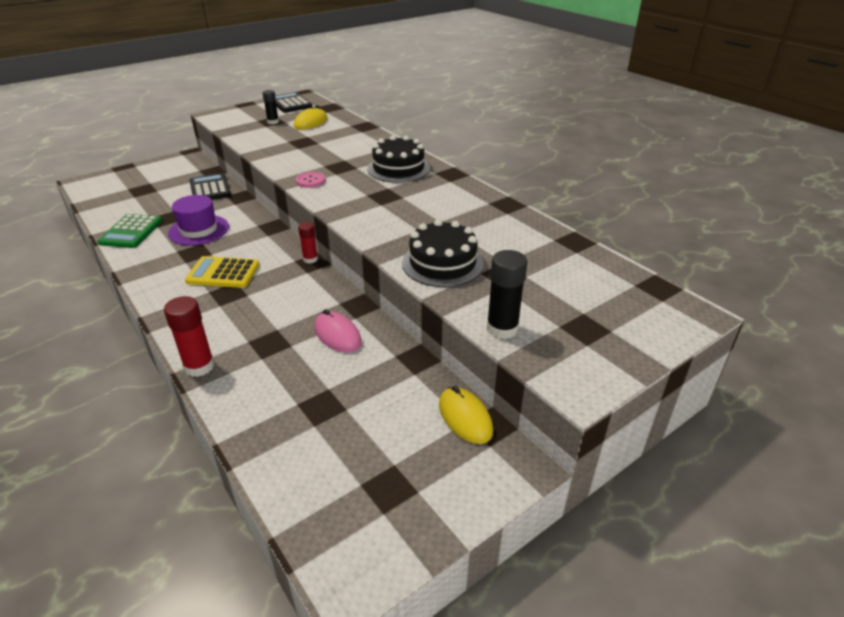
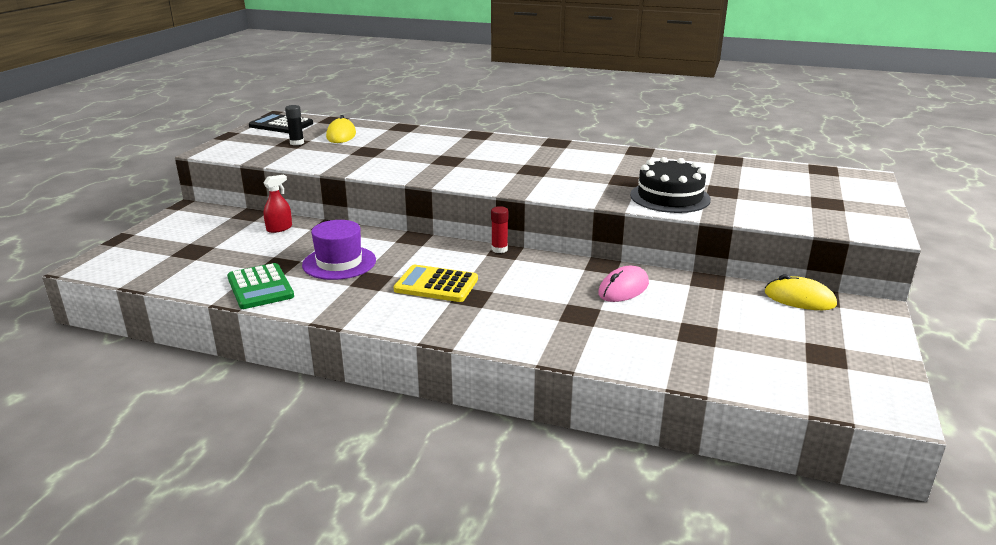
camera: 35 degrees left, 10 degrees down
(199, 366) = (551, 351): red glue stick -> none
(210, 189) = (279, 228): black calculator -> red spray bottle
(223, 273) = (436, 285): yellow calculator -> yellow calculator turned 45 degrees clockwise
(310, 181) = (443, 176): pink button -> none
(337, 335) = (623, 289): pink mouse -> pink mouse turned 60 degrees counterclockwise
(398, 168) = (504, 149): black cake -> none
(502, 329) = (783, 219): black glue stick -> none

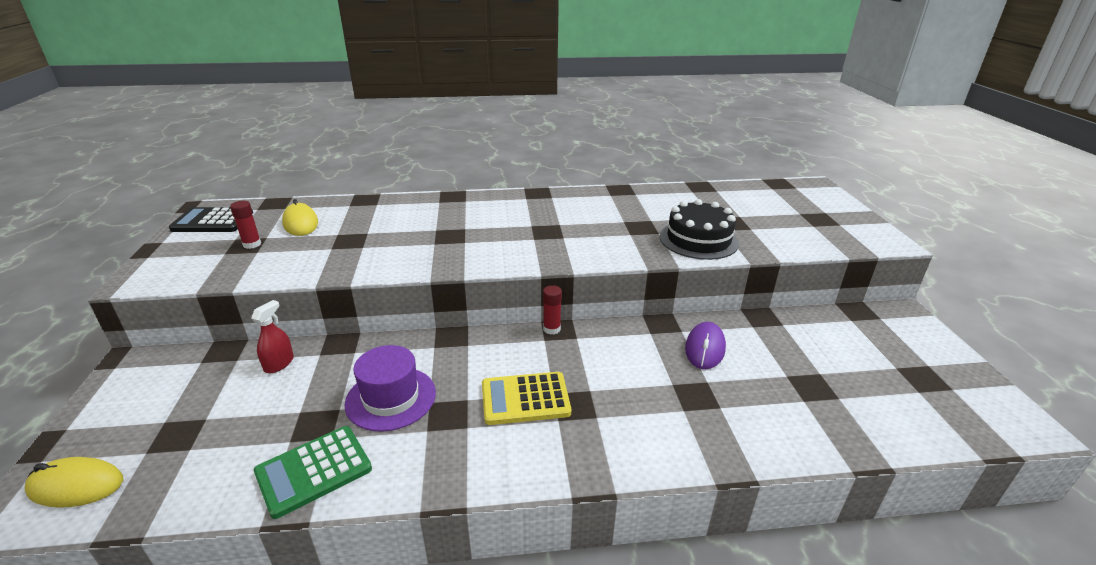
camera: 25 degrees left, 5 degrees up
(260, 287) = (314, 471): green calculator -> green calculator turned 105 degrees clockwise
(297, 143) = (252, 244): black glue stick -> red glue stick
(623, 289) = (705, 348): pink mouse -> purple mouse
(799, 299) = (846, 318): yellow mouse -> yellow mouse (76, 486)

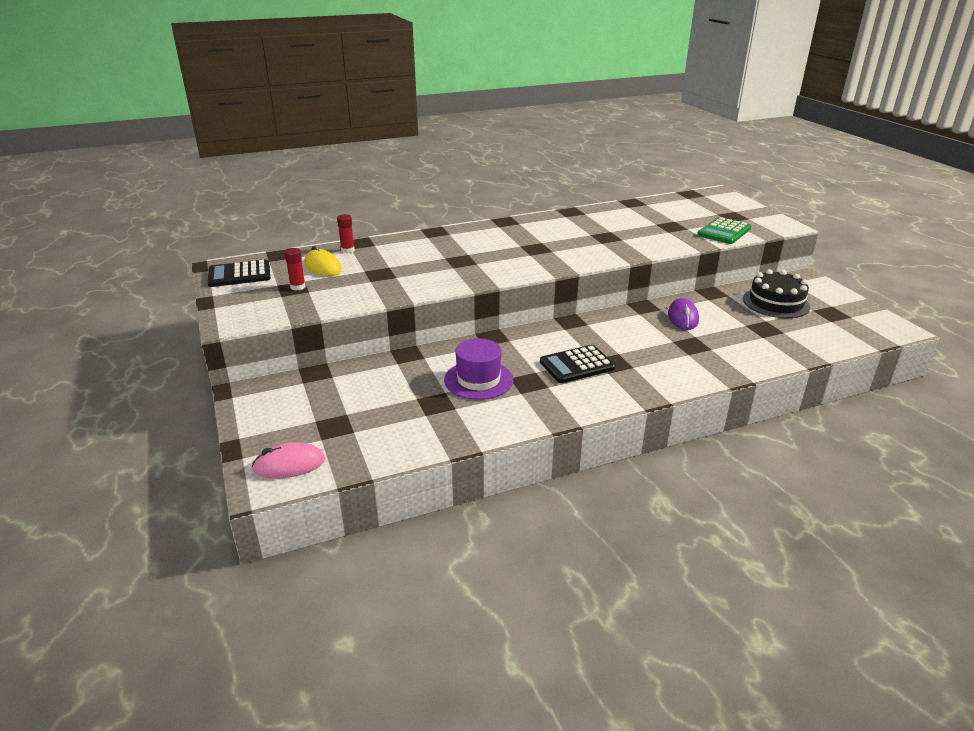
camera: 15 degrees left, 0 degrees up
(76, 486) = (289, 465): yellow mouse -> pink mouse
(279, 364) = (370, 373): red spray bottle -> none
(314, 471) = (459, 427): green calculator -> green calculator (724, 232)
(525, 399) = (577, 365): yellow calculator -> black calculator
(551, 329) = (565, 321): red glue stick -> red glue stick (347, 250)
(698, 240) = (654, 240): black cake -> black cake (776, 303)

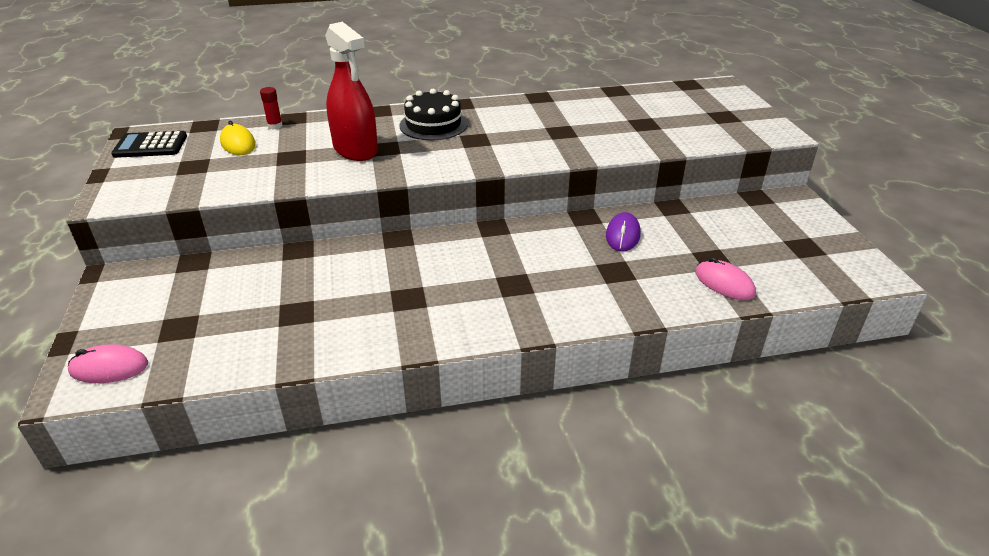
camera: 10 degrees right, 5 degrees up
(298, 287) = (199, 165): red glue stick -> none
(435, 264) = (355, 149): none -> red spray bottle
(478, 380) = (356, 289): purple hat -> none
(577, 365) = (472, 283): black calculator -> none
(724, 232) = (702, 135): green calculator -> none
(776, 303) = (742, 227): black cake -> black cake (433, 125)
(783, 345) = (724, 283): none -> pink mouse

